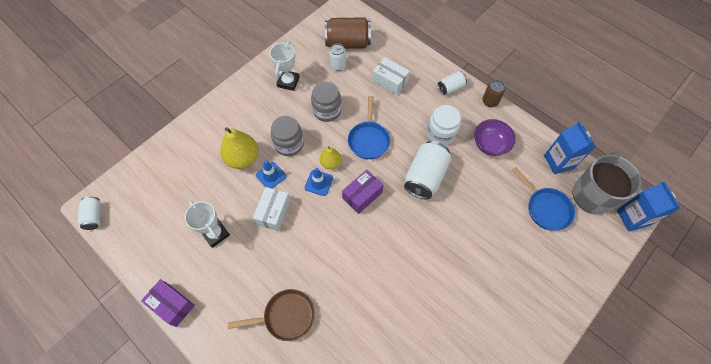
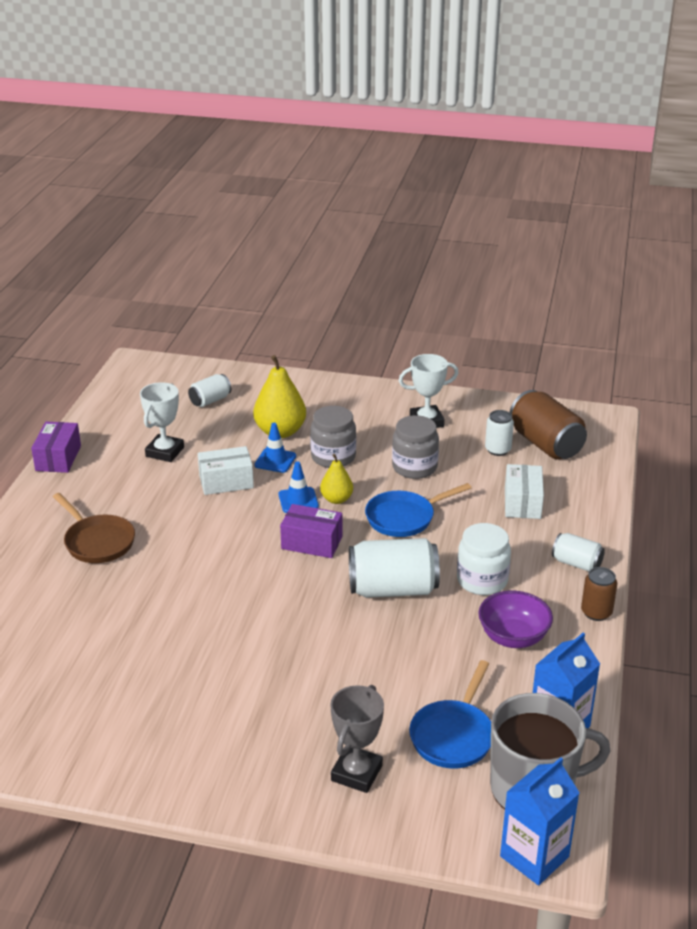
camera: 60 degrees right, 30 degrees down
(94, 216) = (124, 370): white can -> white can (210, 400)
(553, 265) = (356, 773): none -> grey trophy

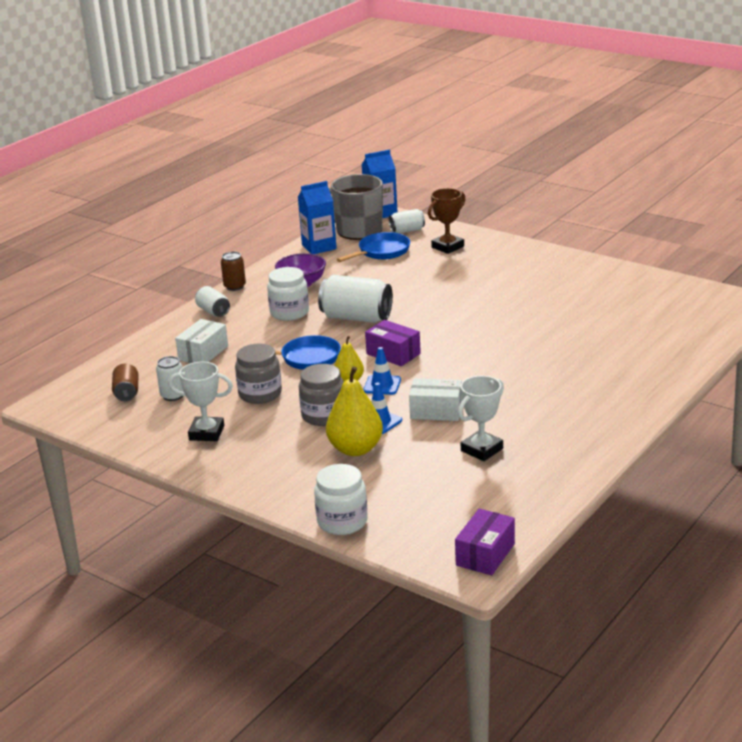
camera: 155 degrees left, 5 degrees down
(58, 458) = (593, 463): purple box -> purple box (485, 554)
(97, 542) = (570, 383): brown pan -> none
(210, 400) = (407, 499): white can -> white can (407, 231)
(252, 376) = (342, 522): none -> white jar
(356, 773) = (447, 247): grey trophy -> brown trophy
(545, 444) = (127, 393): brown can -> brown can, size x0.55

